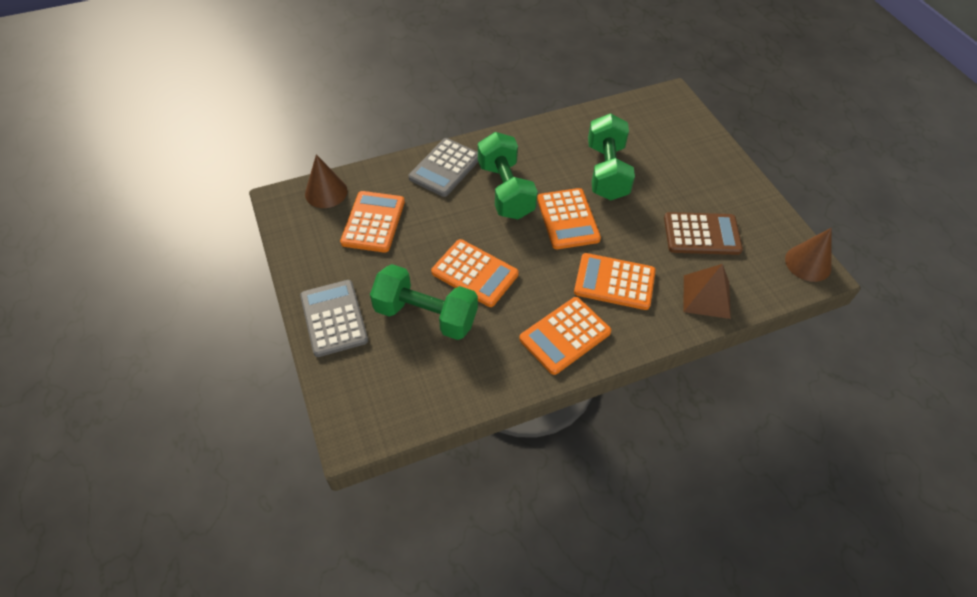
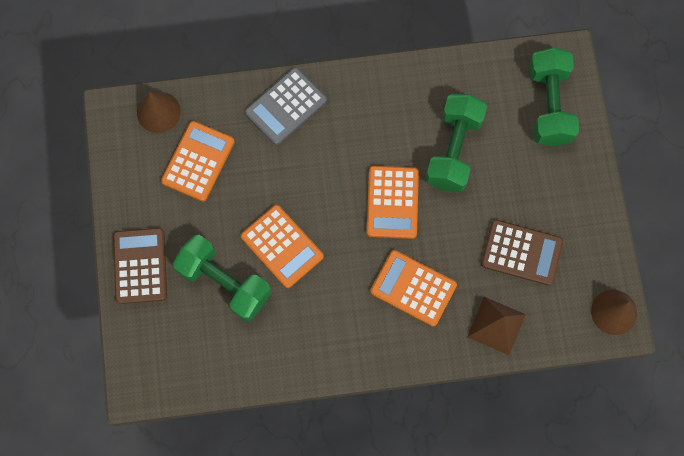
camera: 15 degrees right, 20 degrees up
(334, 318) = (140, 266): grey calculator -> brown calculator
(505, 190) = (340, 151): green dumbbell -> green dumbbell (548, 105)
(565, 336) = (346, 335): orange calculator -> none

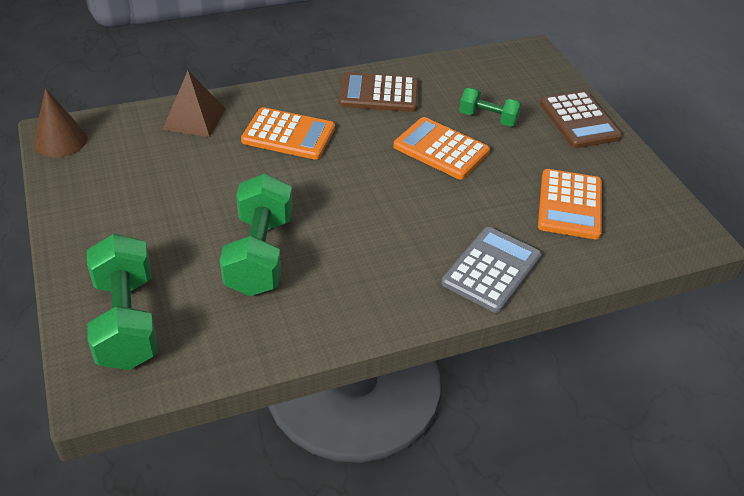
camera: 165 degrees right, 30 degrees down
(158, 112) = (645, 243): brown cone -> none
(224, 282) = (488, 118): green dumbbell -> green dumbbell, size x0.58
(392, 202) = (327, 197): orange calculator -> none
(521, 252) = (167, 174): brown calculator -> brown calculator (379, 94)

